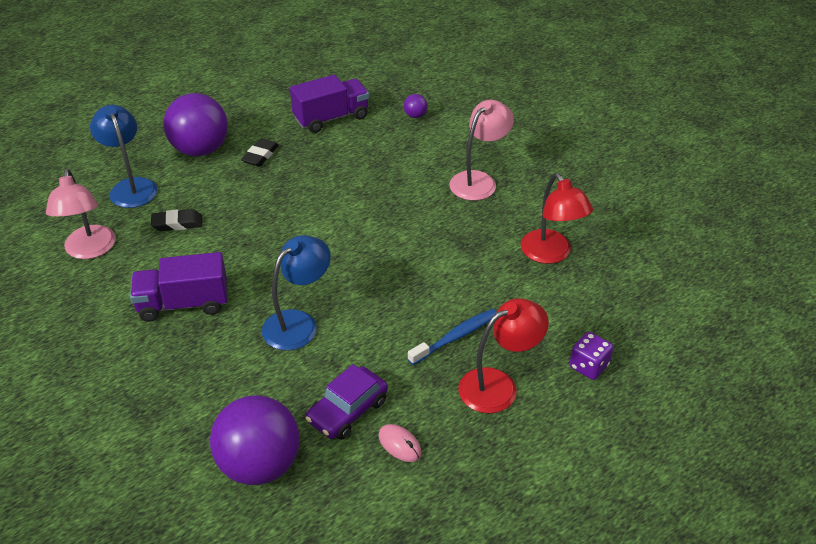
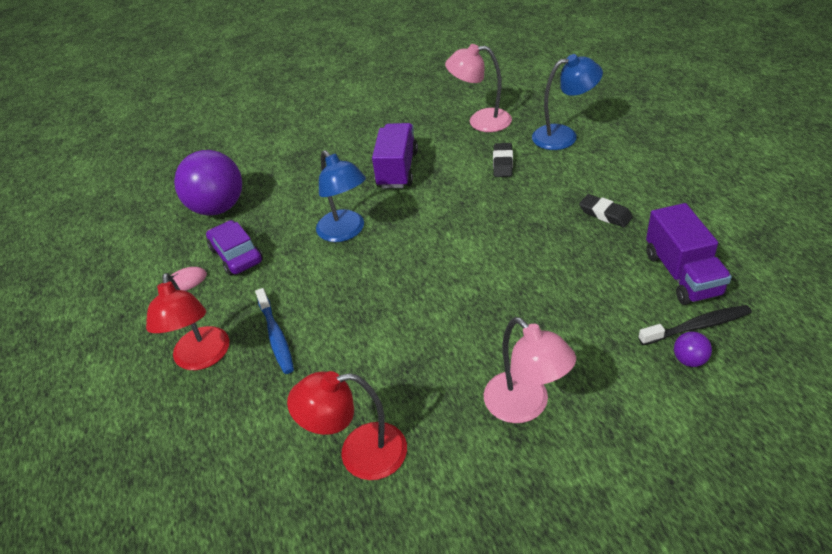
camera: 110 degrees right, 0 degrees up
(200, 150) = (620, 174): purple ball -> none
(383, 112) = (697, 326): none -> black toothbrush
(588, 366) = (179, 441): purple dice -> none

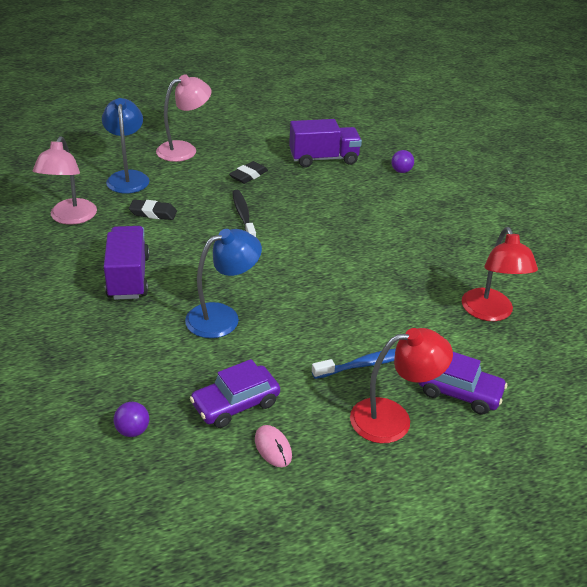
camera: 95 degrees left, 5 degrees down
(218, 208) = (133, 430): purple ball -> purple ball, size x0.41
(228, 413) = (459, 392): none -> purple car
(397, 170) = (128, 277): purple truck -> purple truck turned 75 degrees clockwise
(525, 406) = (441, 235): pink lamp -> pink lamp (184, 149)
(697, 326) = (373, 163): black toothbrush -> black toothbrush (243, 216)

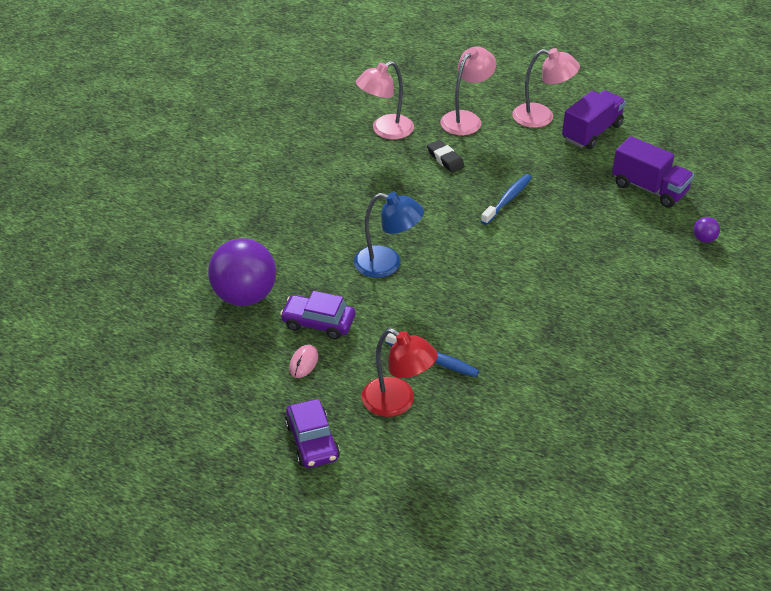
camera: 50 degrees right, 5 degrees up
(128, 177) = (466, 119): blue lamp -> pink lamp
(128, 277) = (366, 198): purple truck -> purple truck (592, 132)
(133, 430) = (245, 296): purple ball -> purple ball, size x2.47
(243, 216) = (507, 199): black toothbrush -> blue toothbrush
(248, 175) = (561, 168): black eraser -> none
(459, 392) = (467, 422): purple car -> purple car (312, 441)
(490, 313) = (583, 392): red lamp -> none

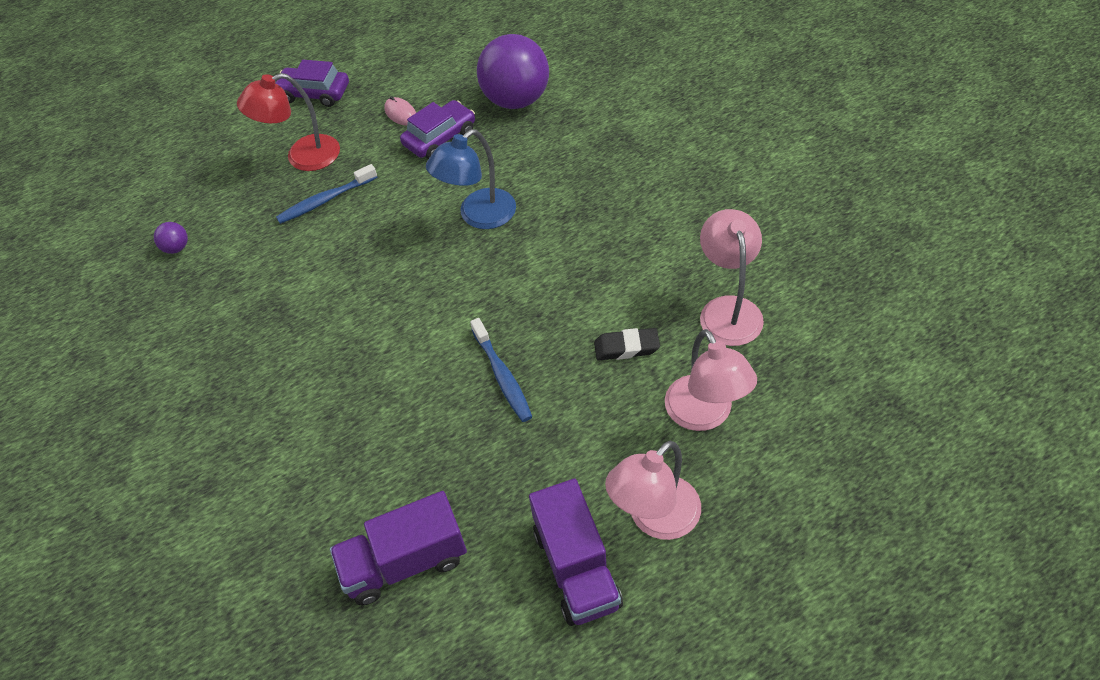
camera: 125 degrees right, 10 degrees up
(704, 239) = (267, 562): purple ball -> purple ball (176, 248)

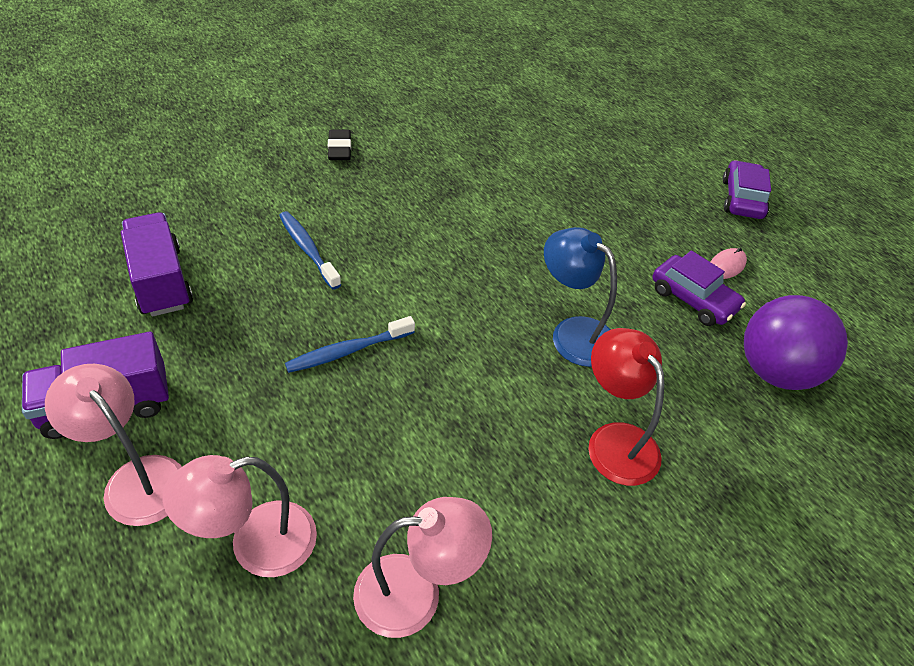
camera: 80 degrees right, 5 degrees down
(176, 248) = (524, 128): purple ball -> none
(302, 157) = (646, 195): red lamp -> red lamp (615, 440)
(325, 200) = (587, 214): blue toothbrush -> blue toothbrush (308, 249)
(626, 347) = (369, 468): black eraser -> black eraser (339, 149)

